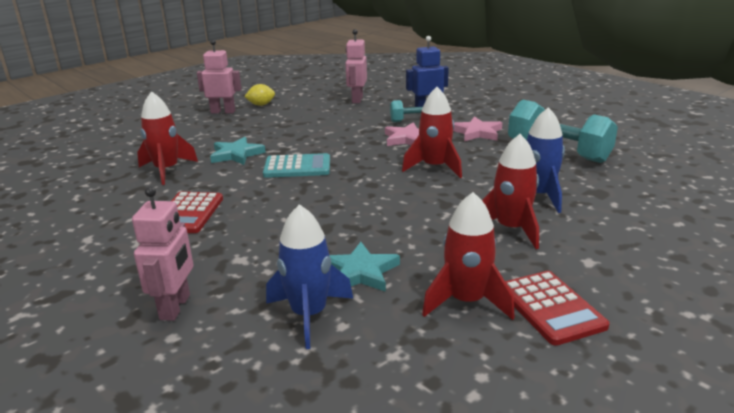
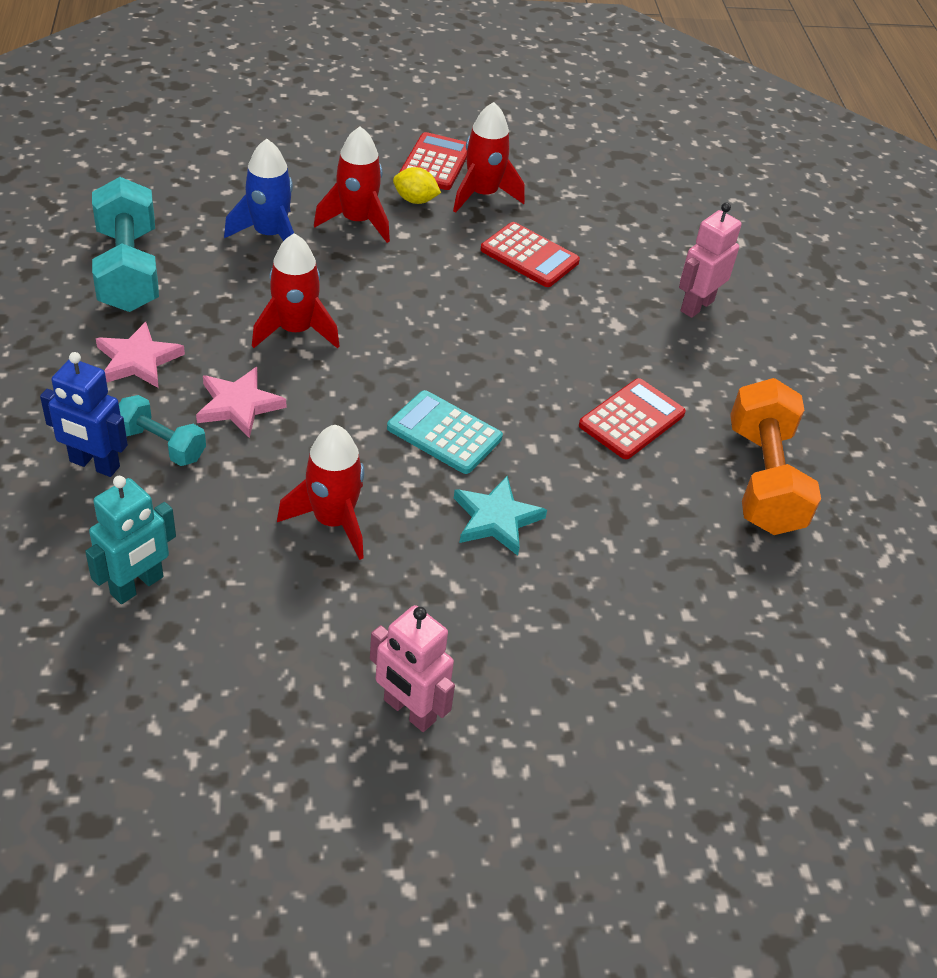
camera: 150 degrees left, 20 degrees up
(76, 222) = (763, 480): none -> orange dumbbell
(167, 170) = (615, 536): red rocket -> red rocket (333, 521)
(261, 105) = (316, 694): yellow lemon -> yellow lemon (415, 200)
(309, 315) = (601, 245): blue rocket -> none
(357, 99) = (137, 586): pink robot -> turquoise robot
(360, 272) = (529, 256): turquoise star -> red calculator

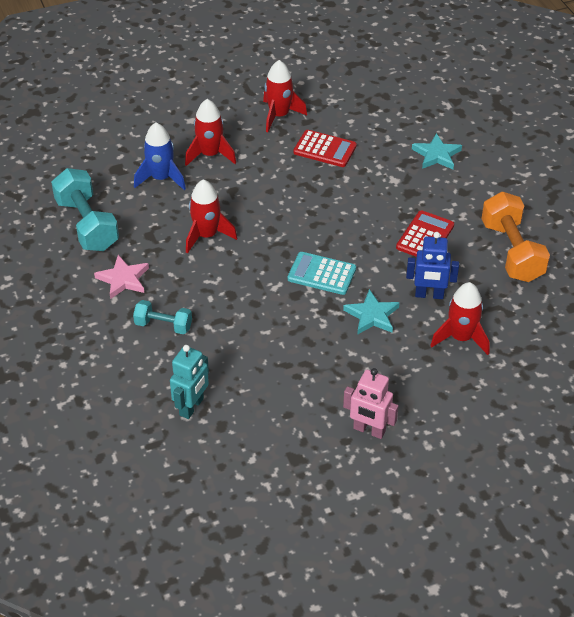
camera: 10 degrees left, 0 degrees up
(94, 464) = (131, 347): blue robot -> blue robot (429, 295)
(239, 405) = (196, 290): pink star -> none
(333, 521) = (282, 342): red rocket -> red rocket (461, 338)
(415, 200) = (239, 130): yellow lemon -> none
(435, 163) = (240, 101): red calculator -> none
(696, 306) = (436, 155): pink robot -> turquoise star

